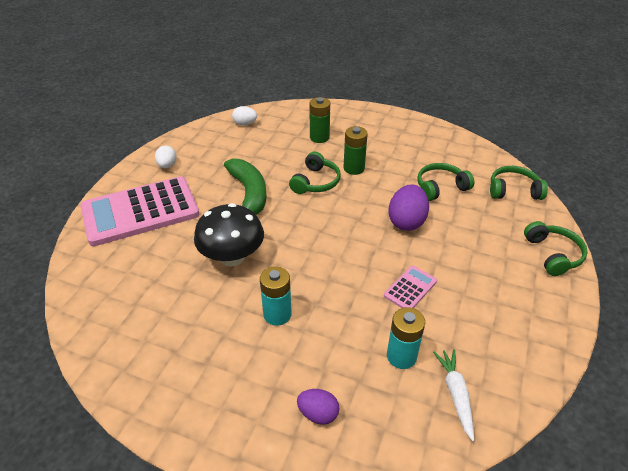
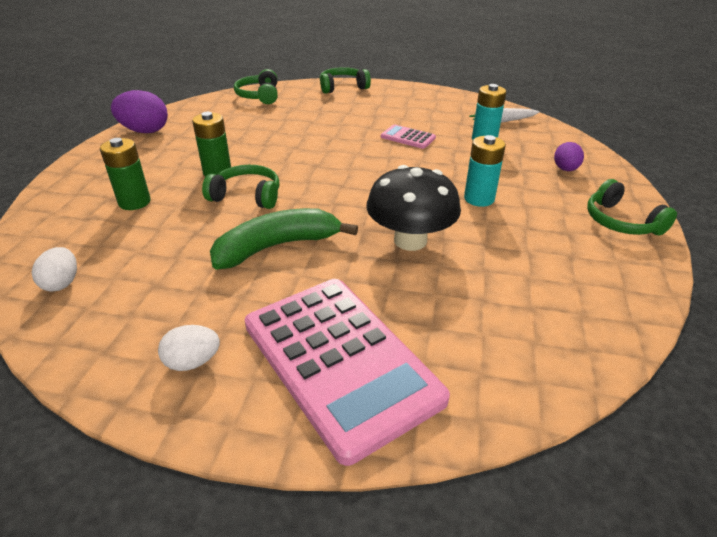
camera: 100 degrees left, 5 degrees down
(406, 221) = (315, 140): purple egg -> purple egg (145, 131)
(440, 187) = (256, 125): green headphones -> green headphones (621, 222)

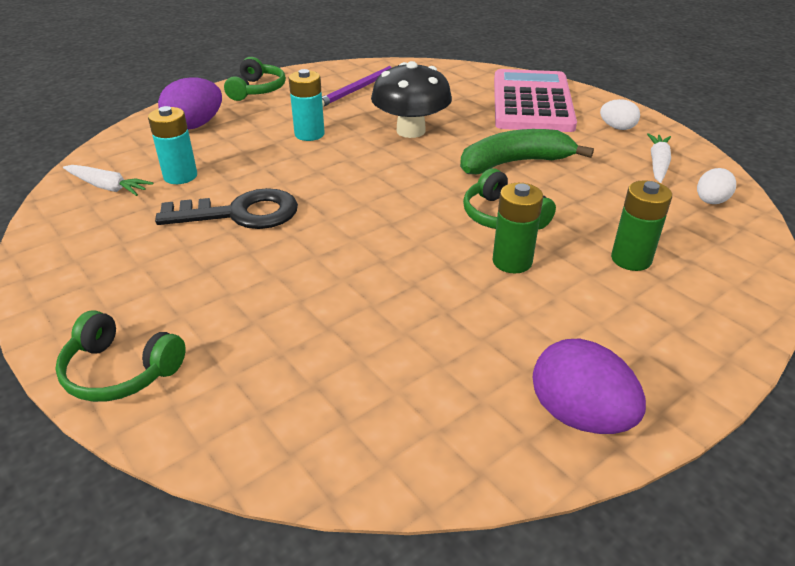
camera: 140 degrees left, 0 degrees up
(124, 314) = (658, 164): none -> white carrot
(259, 96) = (288, 431): green headphones -> none
(277, 247) = (514, 163): green banana -> green banana turned 150 degrees clockwise
(408, 137) = (241, 213): pink calculator -> black key
(550, 273) = (359, 89): none -> purple pencil
(565, 169) = (195, 125): purple egg -> purple egg, size x1.66

